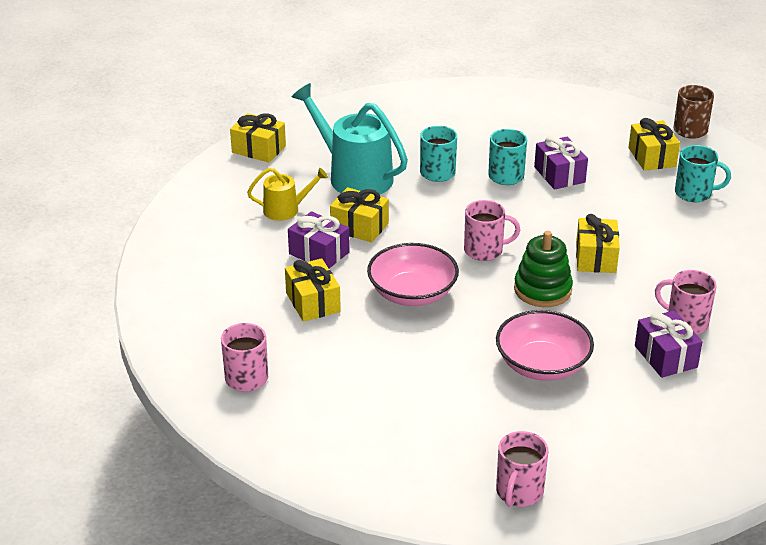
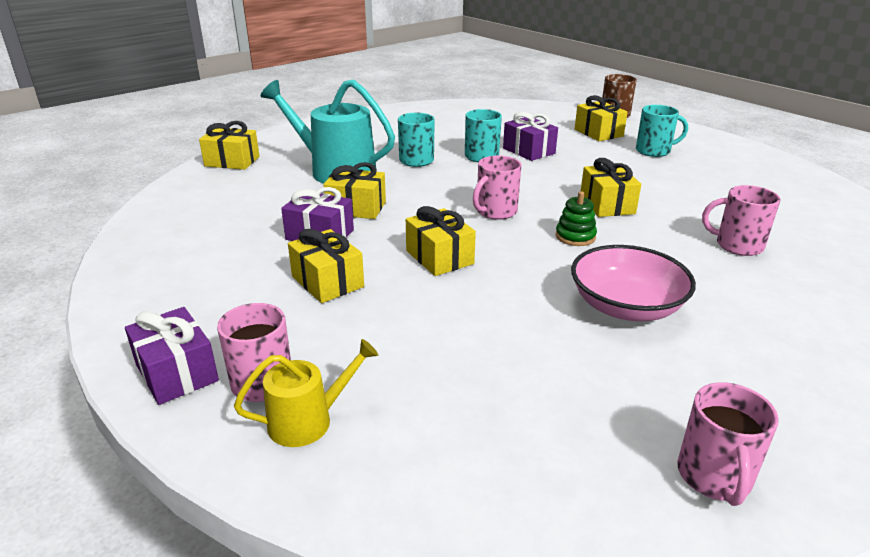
camera: 15 degrees left, 5 degrees down
(285, 210) = (272, 203): yellow watering can -> yellow watering can (308, 421)
(412, 293) = (439, 257): pink bowl -> yellow gift
(485, 250) = (495, 212): pink mug -> pink mug turned 150 degrees clockwise
(542, 290) = (575, 236): green stacking toy -> green stacking toy, size x0.63
(665, 356) = (747, 278): purple gift -> purple gift (177, 372)

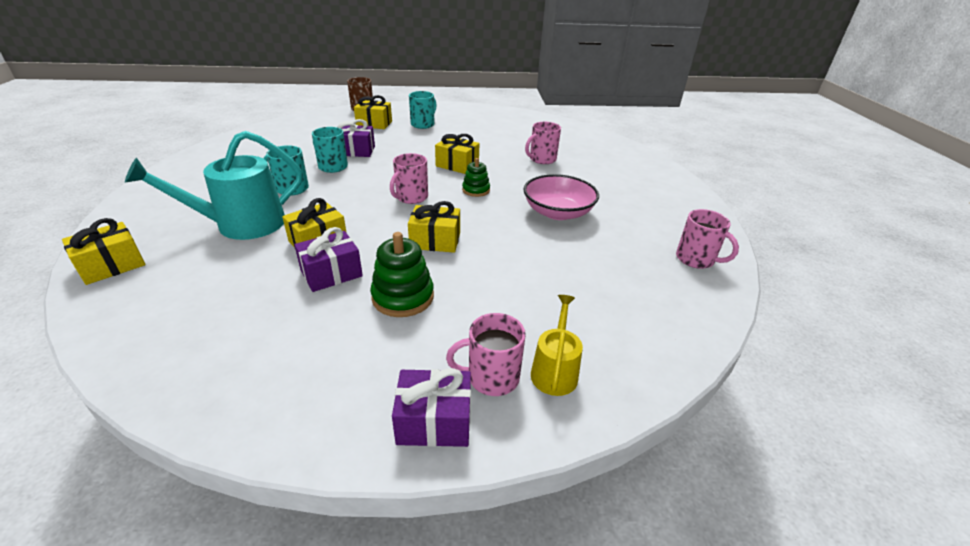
camera: 55 degrees left, 5 degrees up
(327, 282) = (403, 297): yellow gift -> green stacking toy
(495, 212) = (411, 197): pink mug -> pink mug turned 45 degrees clockwise

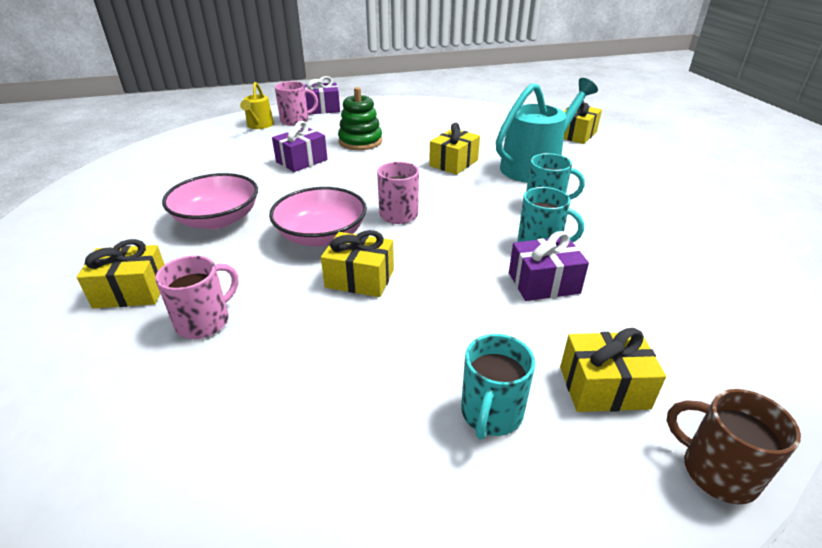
camera: 170 degrees right, 0 degrees up
(331, 273) = (421, 147): purple gift -> purple gift (301, 161)
(435, 241) = (352, 175): yellow gift -> yellow gift (131, 291)
(476, 190) = (321, 235): green stacking toy -> pink bowl
(696, 259) = (96, 190): pink mug -> none

